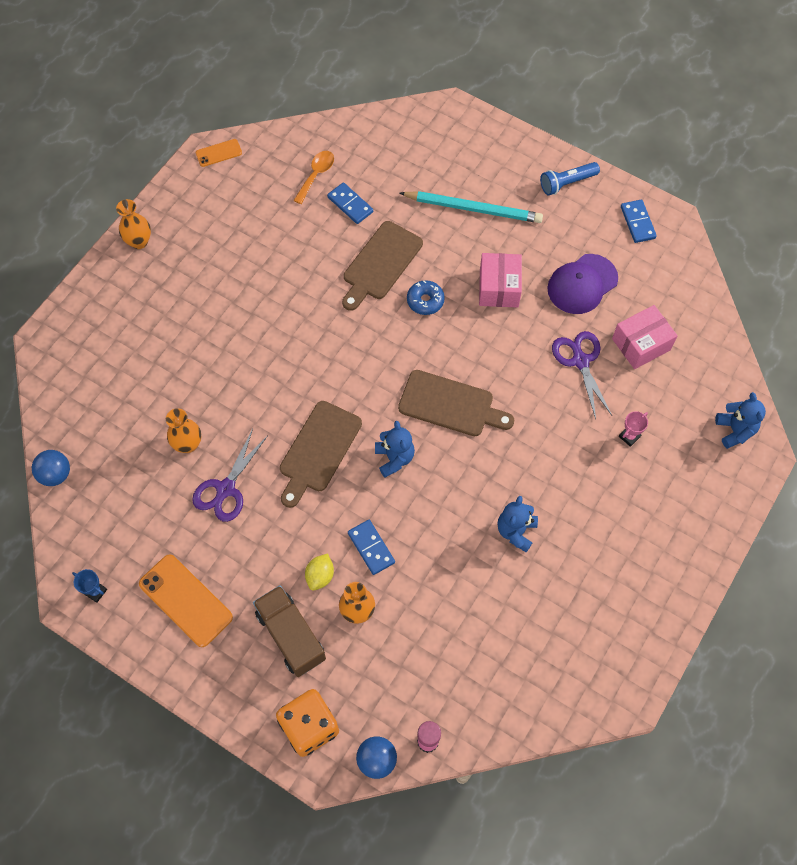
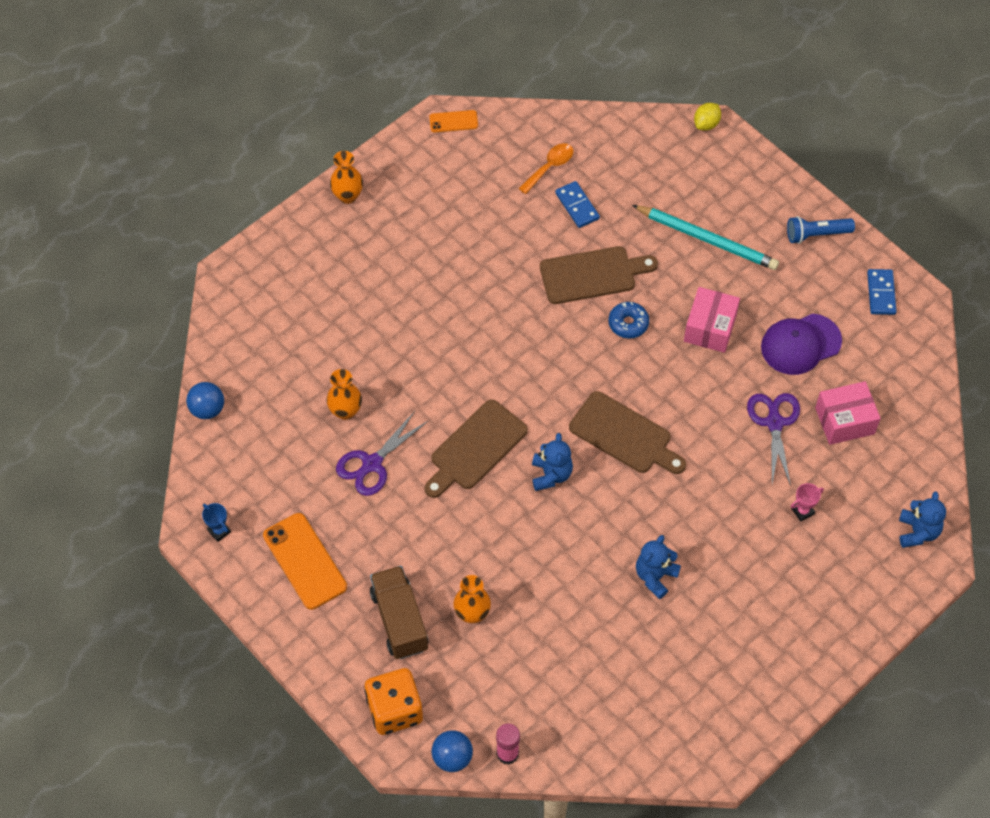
camera: 15 degrees right, 5 degrees down
(320, 576) = (444, 571): yellow lemon -> yellow lemon (706, 124)
(371, 548) = (502, 556): blue domino -> none
(380, 264) = (592, 275): brown cutting board -> brown cutting board turned 150 degrees counterclockwise

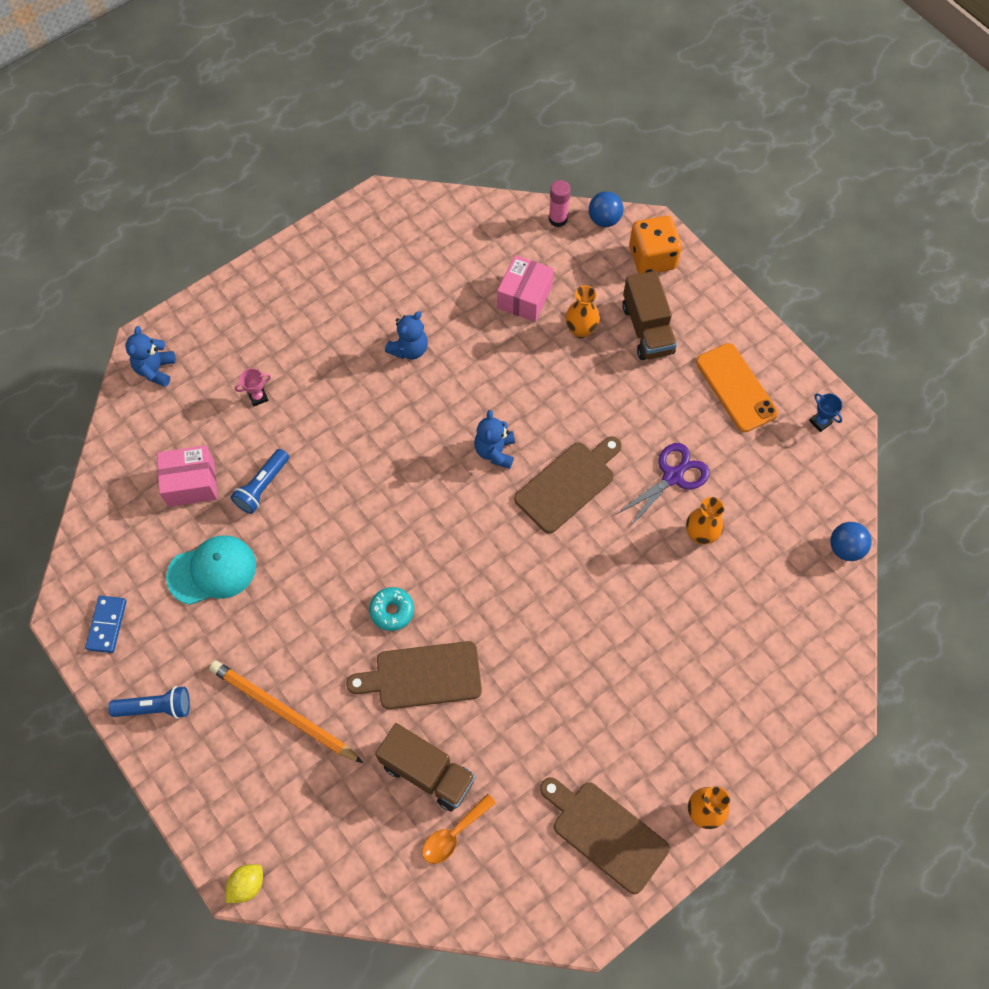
camera: 175 degrees left, 5 degrees up
(453, 121) = (569, 919): orange phone -> none
(577, 206) = (427, 772): blue domino -> brown truck
(624, 435) = (416, 486): brown cutting board -> brown cutting board (605, 833)
(628, 323) = (392, 611): blue donut -> turquoise donut
(707, 239) = (283, 712): turquoise pencil -> orange pencil
(710, 328) = (304, 598): pink box -> pink box (524, 297)
(774, 423) = (262, 486): purple scissors -> blue flashlight
(800, 344) = (212, 571): purple cap -> turquoise cap

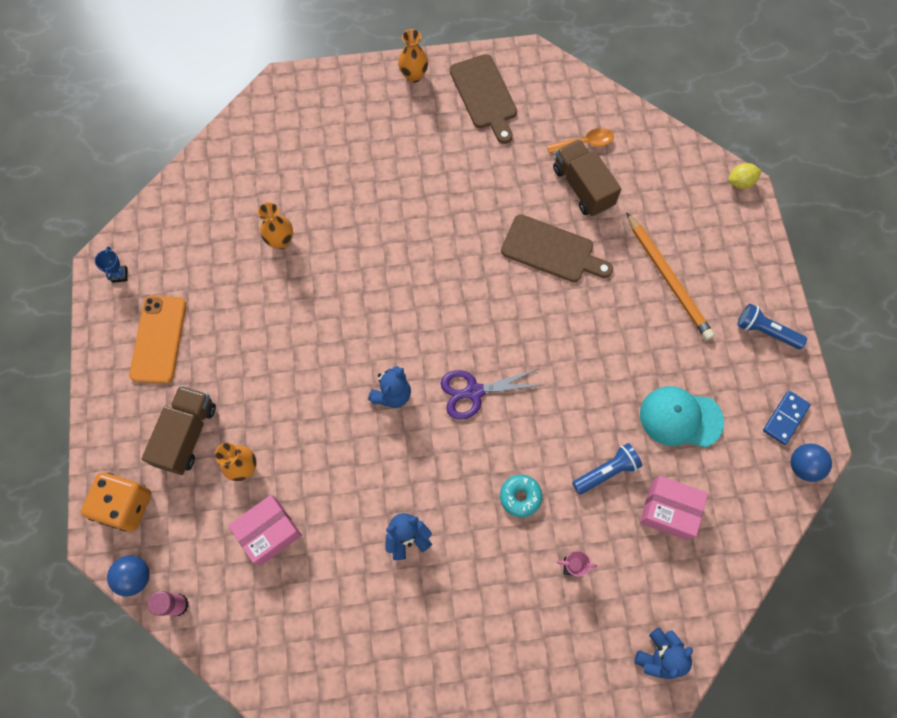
camera: 150 degrees left, 5 degrees up
(392, 611) = (549, 308): turquoise donut -> turquoise donut (520, 497)
(568, 484) = (352, 334): brown cutting board -> none
(673, 476) = (266, 295): purple scissors -> purple scissors (474, 392)
(845, 548) = (186, 176): blue ball -> blue ball (803, 466)

